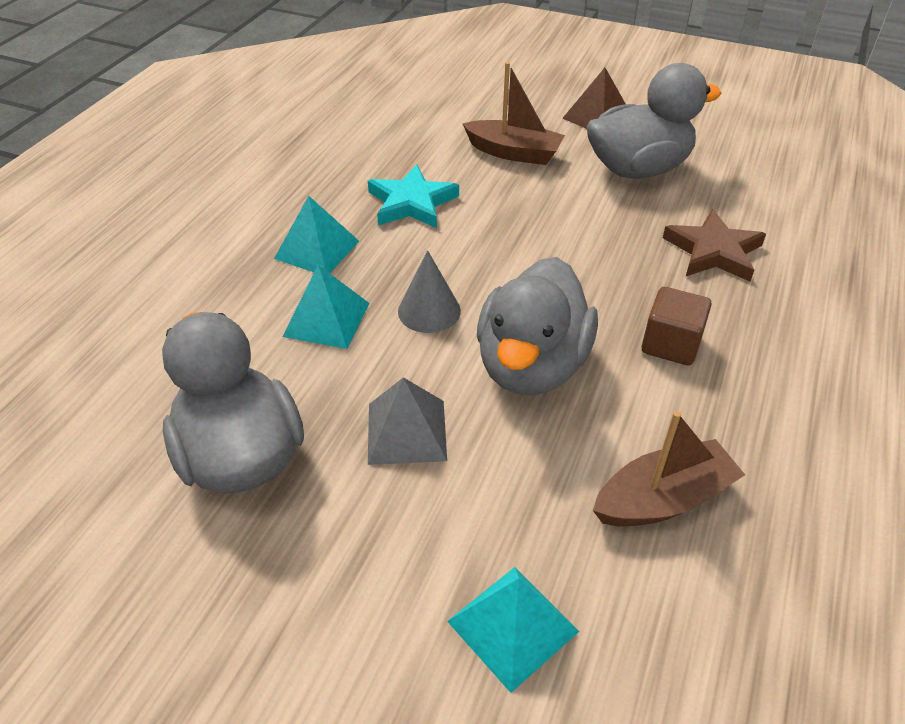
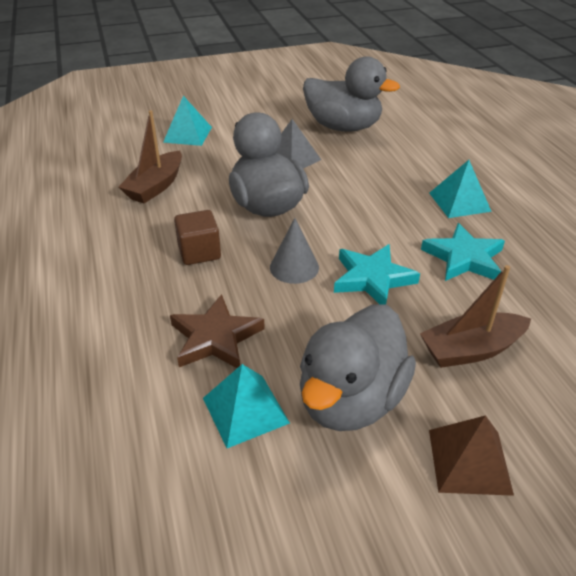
camera: 140 degrees right, 5 degrees down
(326, 319) = (393, 176): turquoise pyramid -> turquoise pyramid (245, 410)
(429, 311) = (351, 204): grey cone -> grey cone (294, 267)
(518, 228) = (372, 278): none -> turquoise star

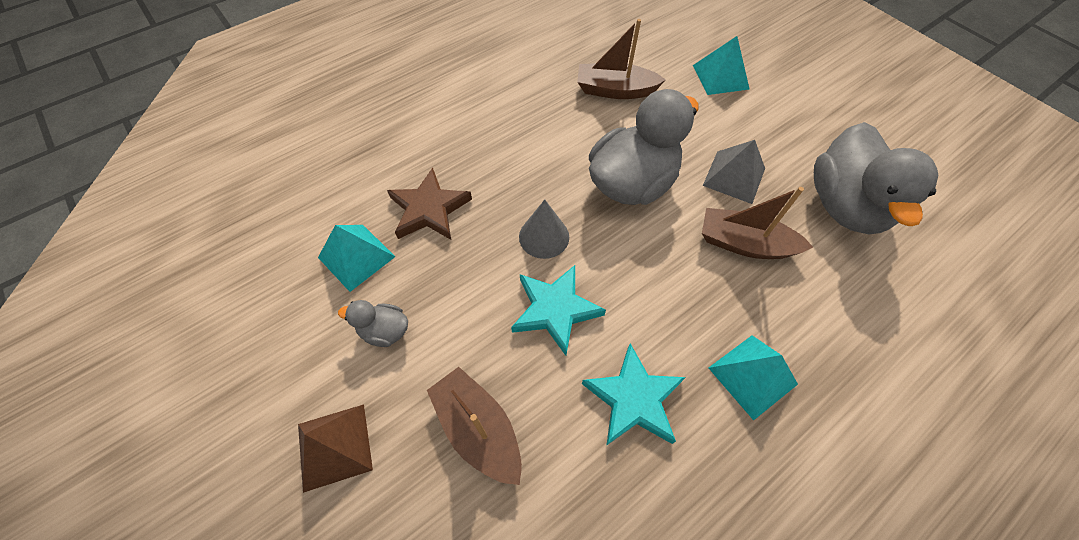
camera: 70 degrees right, 20 degrees up
(199, 252) = (533, 158): brown cube -> none
(351, 399) = (385, 331): grey duck -> grey duck, size x0.45
(354, 173) = (744, 243): none -> brown boat

